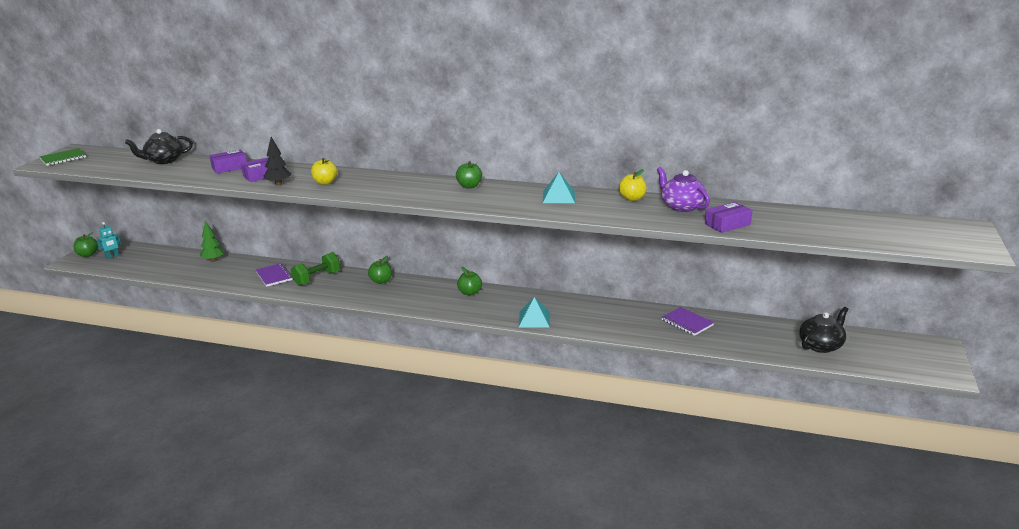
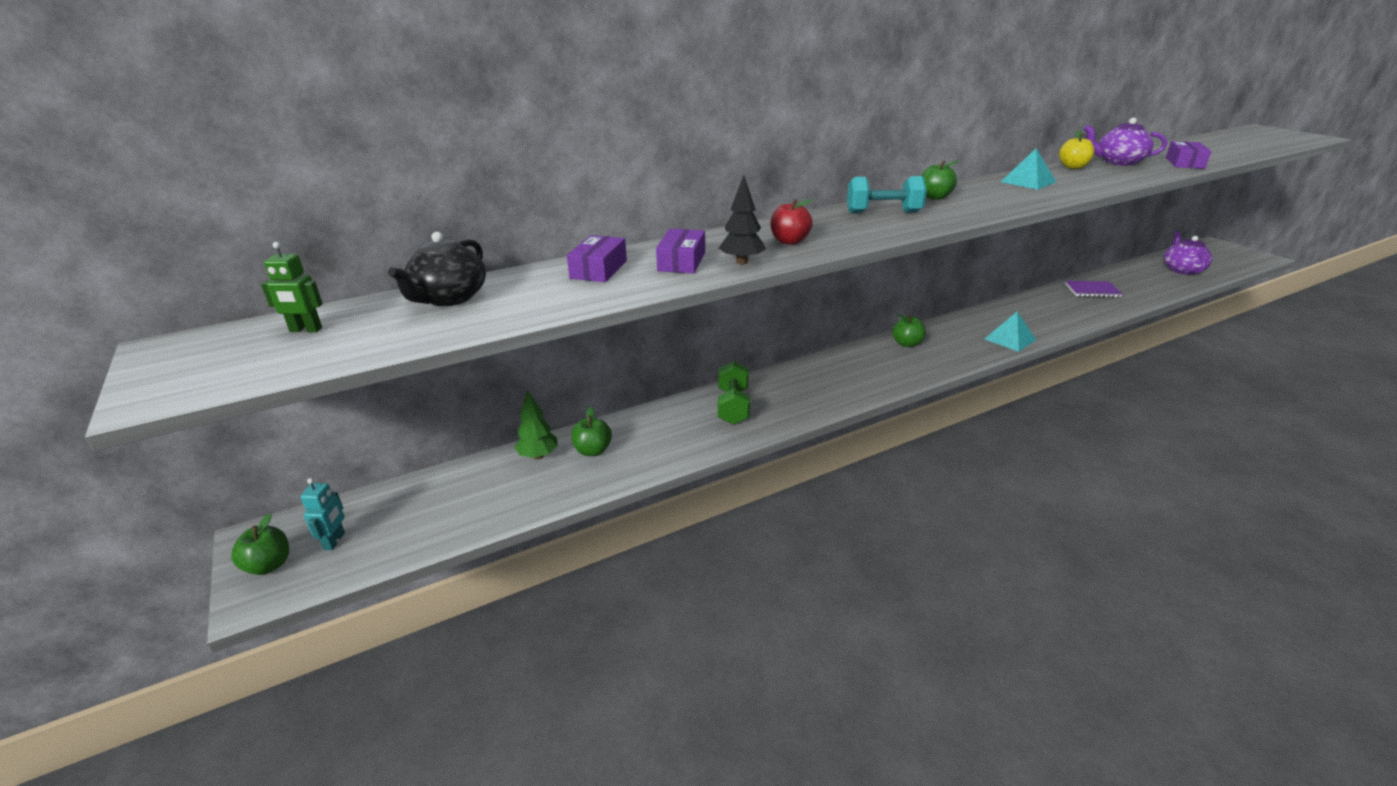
camera: 45 degrees left, 5 degrees up
(63, 158) = (188, 368): green notebook -> none
(109, 157) = (305, 330): none -> green robot
(274, 276) = (674, 430): purple notebook -> none
(325, 182) = (789, 241): yellow apple -> red apple
(381, 281) = (805, 374): green apple -> green apple (593, 451)
(412, 184) = (883, 212): none -> turquoise dumbbell
(821, 345) = (1182, 269): black teapot -> purple teapot

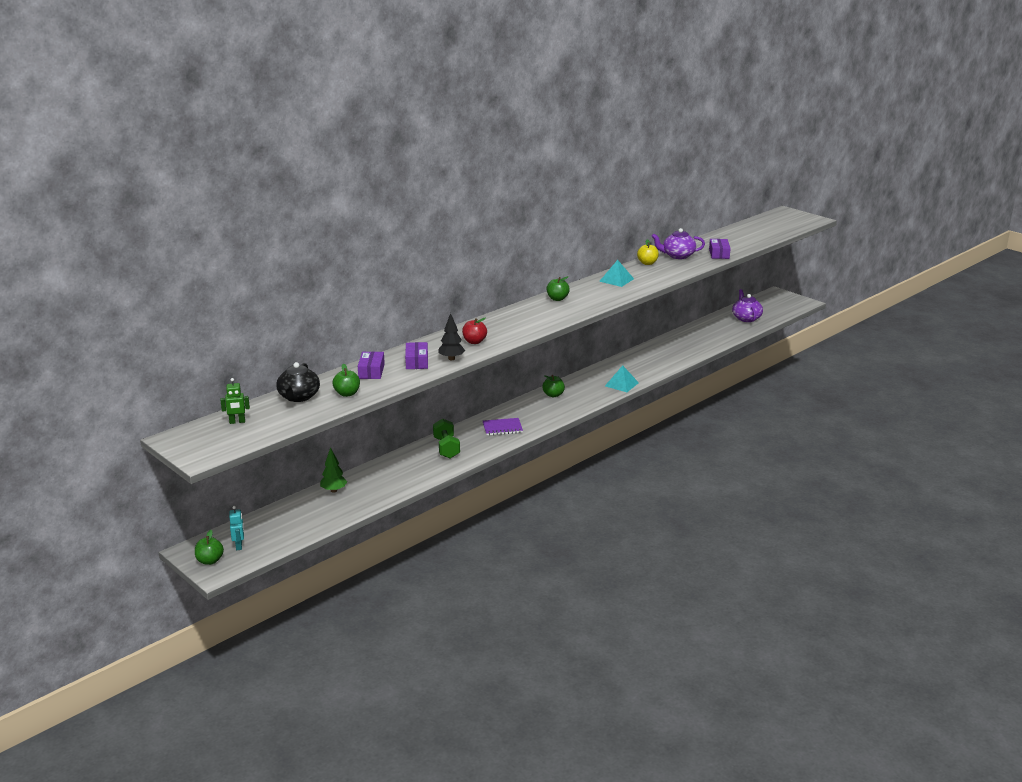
camera: 15 degrees left, 5 degrees down
(593, 451) = (367, 483): green apple -> green apple (347, 394)
(883, 212) = (526, 314): turquoise dumbbell -> none
(1092, 290) = (681, 342): purple notebook -> purple notebook (502, 428)

